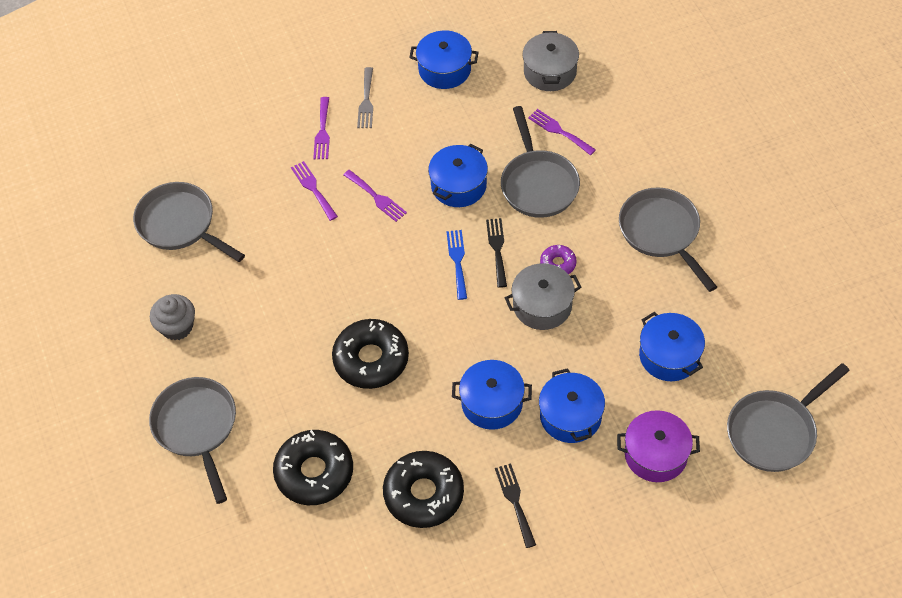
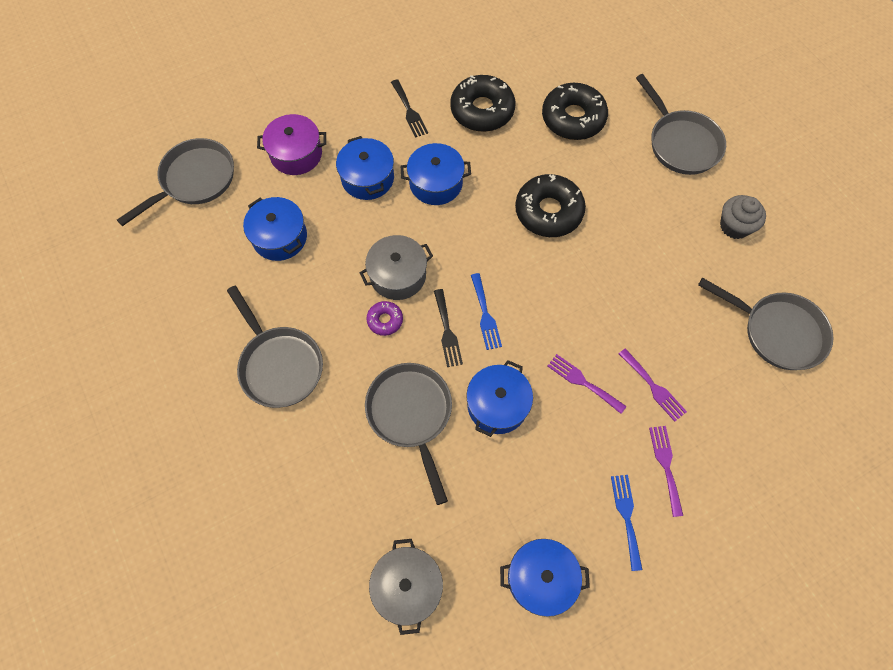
camera: 170 degrees right, 10 degrees up
(366, 101) = (626, 516): grey fork -> blue fork
(559, 131) = (391, 491): purple fork -> none

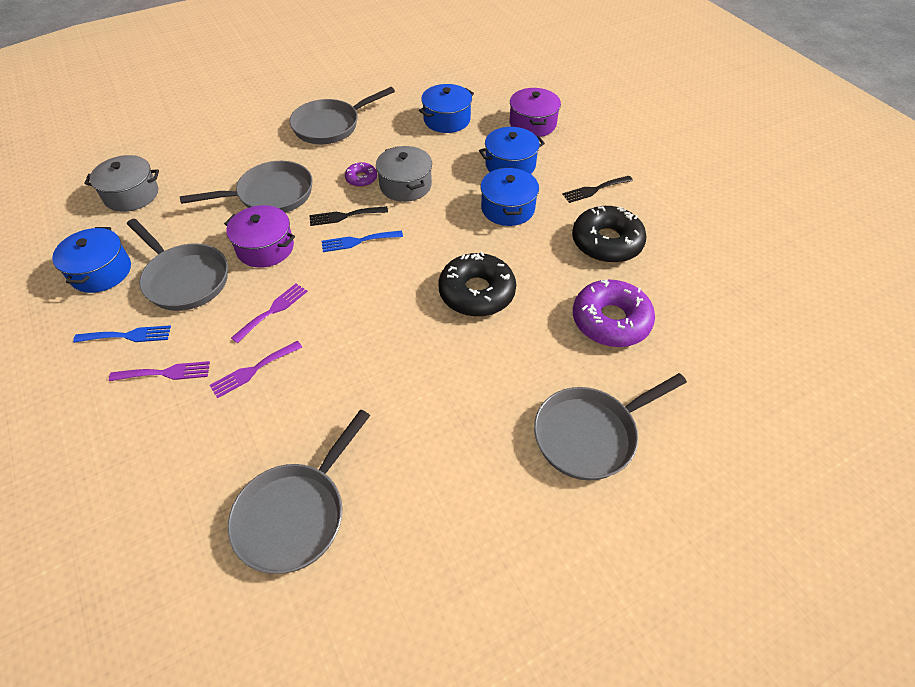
camera: 90 degrees right, 15 degrees down
(194, 180) = (501, 76): grey pan -> grey pan (185, 279)
(497, 405) = (265, 248): blue pot -> purple pot
(573, 118) = (610, 321): black donut -> purple donut
(734, 226) = (458, 484): grey cupcake -> none

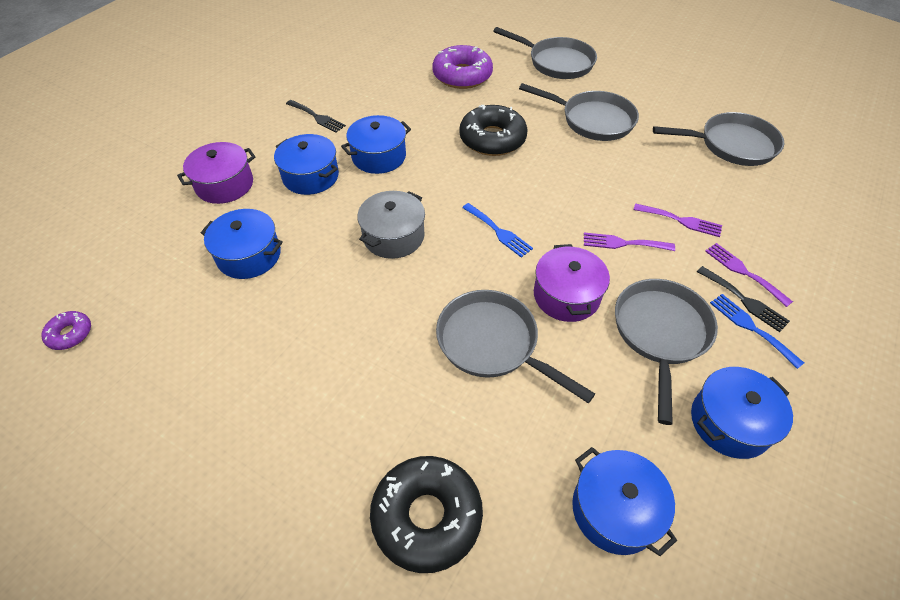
camera: 120 degrees left, 0 degrees up
(131, 195) = (614, 510): grey pot -> blue pot
(330, 126) = (321, 367): grey pan -> grey pan (592, 120)
(344, 216) = (474, 259): black fork -> black fork (744, 300)
(361, 179) = (407, 277): purple donut -> purple donut (70, 334)
(606, 242) = (382, 95): black donut -> black donut (427, 516)

